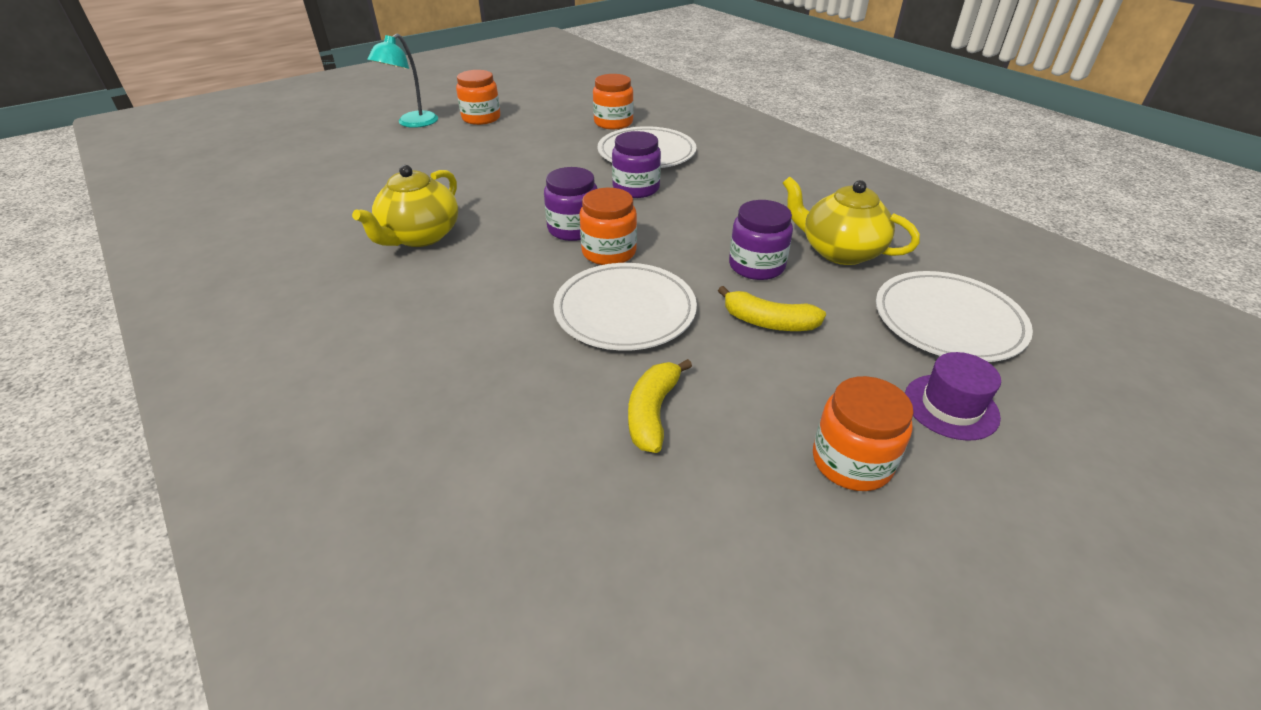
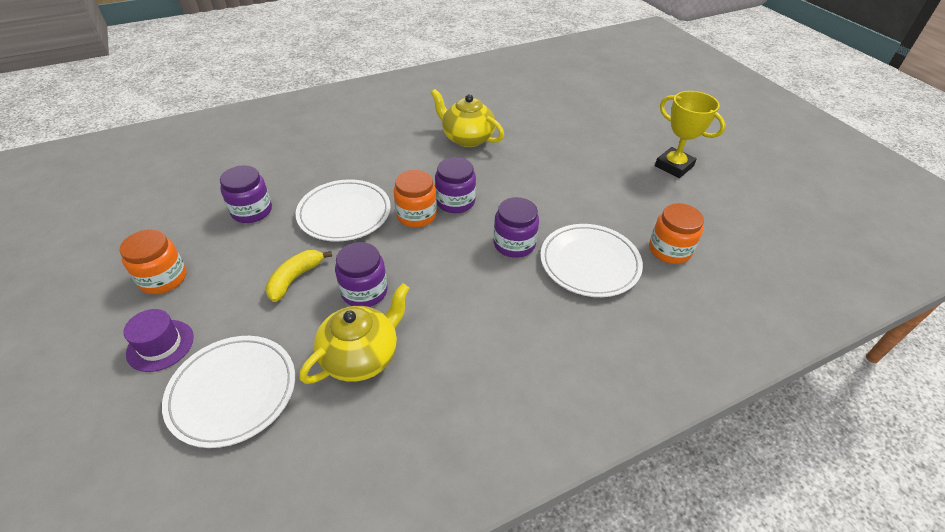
camera: 100 degrees right, 5 degrees up
(412, 123) = (658, 131): turquoise lamp -> none
(481, 118) = (674, 166): orange jar -> yellow trophy
(652, 413) = (252, 211): yellow banana -> purple jar

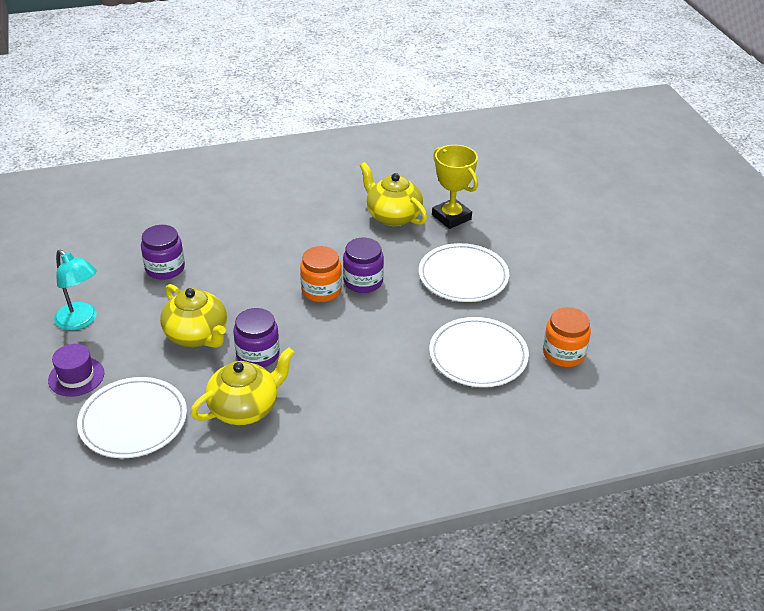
camera: 10 degrees right, 5 degrees down
(163, 278) = (81, 321): orange jar -> turquoise lamp
(295, 278) = (197, 335): yellow banana -> yellow teapot
(344, 213) = (252, 281): white plate -> white plate (463, 276)
(514, 244) = (409, 329): purple jar -> none
(674, 166) = (605, 270): yellow trophy -> yellow trophy (451, 217)

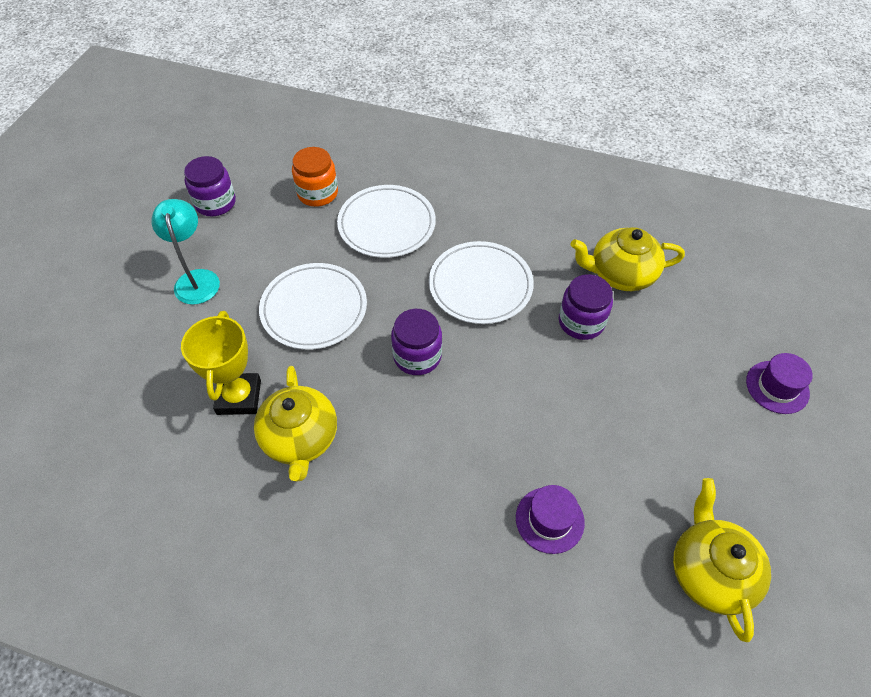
camera: 145 degrees left, 15 degrees up
(81, 321) = (760, 466): turquoise lamp -> turquoise lamp (196, 279)
(133, 421) = (728, 309): white plate -> white plate (480, 285)
(165, 268) = (632, 503): purple jar -> purple jar (215, 203)
(197, 335) = (632, 376): yellow teapot -> yellow teapot (710, 572)
(213, 242) = (549, 520): none -> purple hat
(321, 290) = (469, 367): orange jar -> none

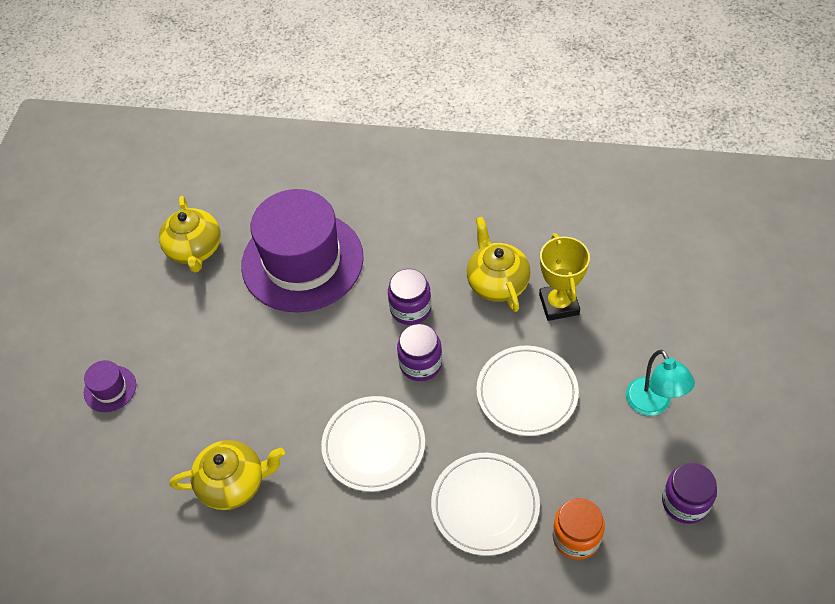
camera: 175 degrees right, 0 degrees up
(549, 520) = (302, 261): purple hat -> purple hat, size x2.50
(581, 322) = (275, 422): purple jar -> purple jar (410, 309)

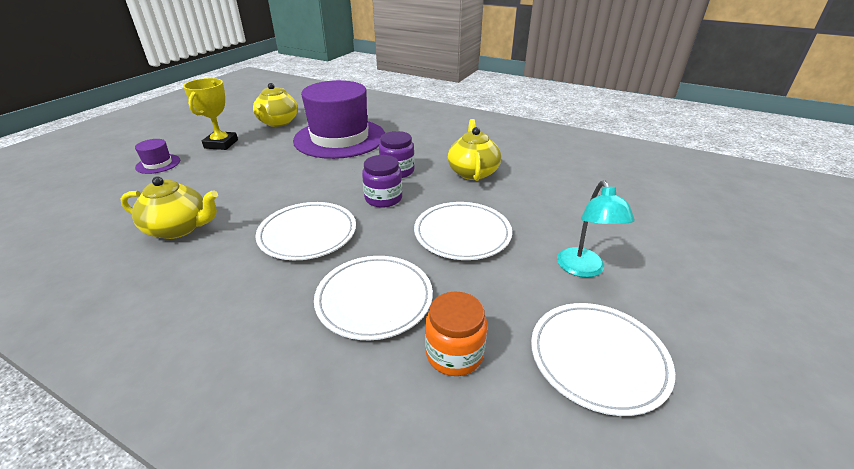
camera: 15 degrees right, 20 degrees down
(559, 304) = (518, 192): yellow trophy -> yellow trophy (221, 144)
(685, 502) = (598, 358): purple jar -> white plate

